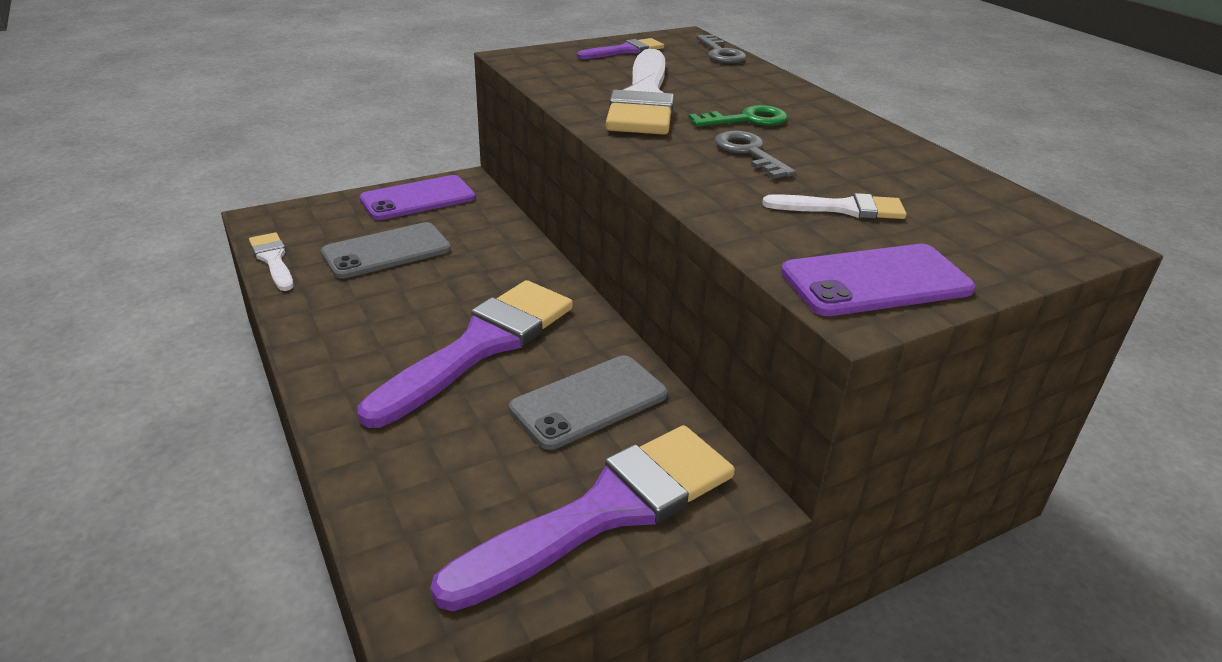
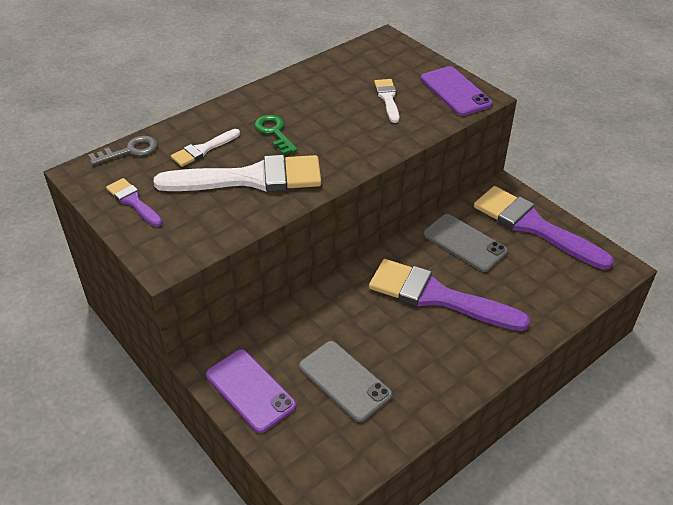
camera: 100 degrees left, 10 degrees up
(273, 260) = (382, 450): white brush -> white brush (203, 149)
(749, 153) = (329, 129): grey key -> none

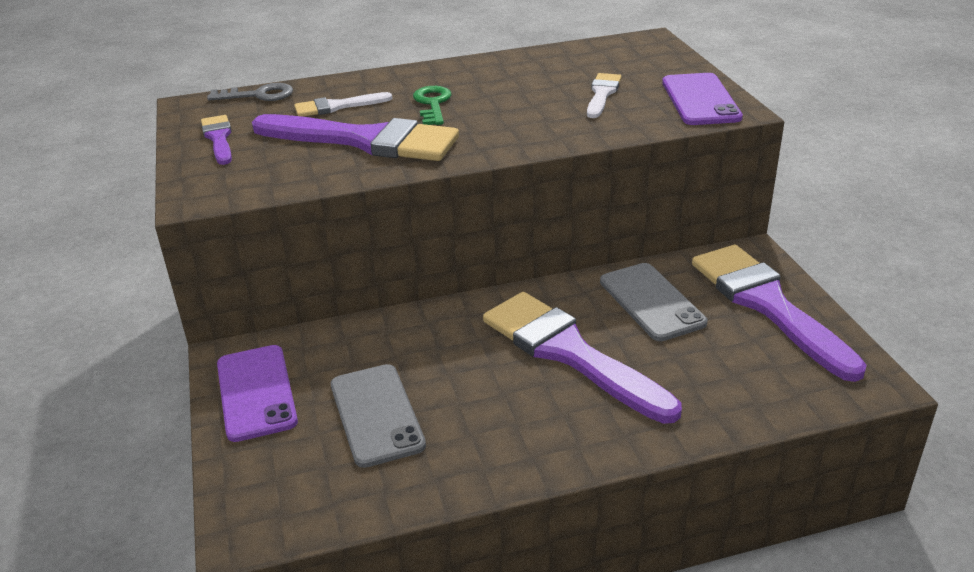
camera: 25 degrees right, 10 degrees down
(250, 178) = (365, 140): white brush -> purple brush

